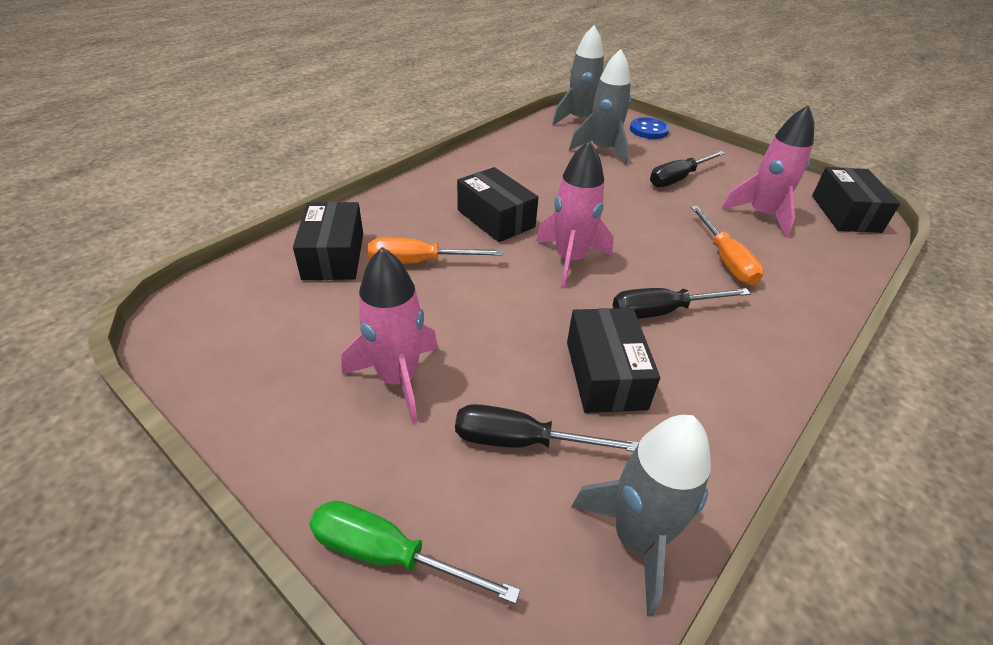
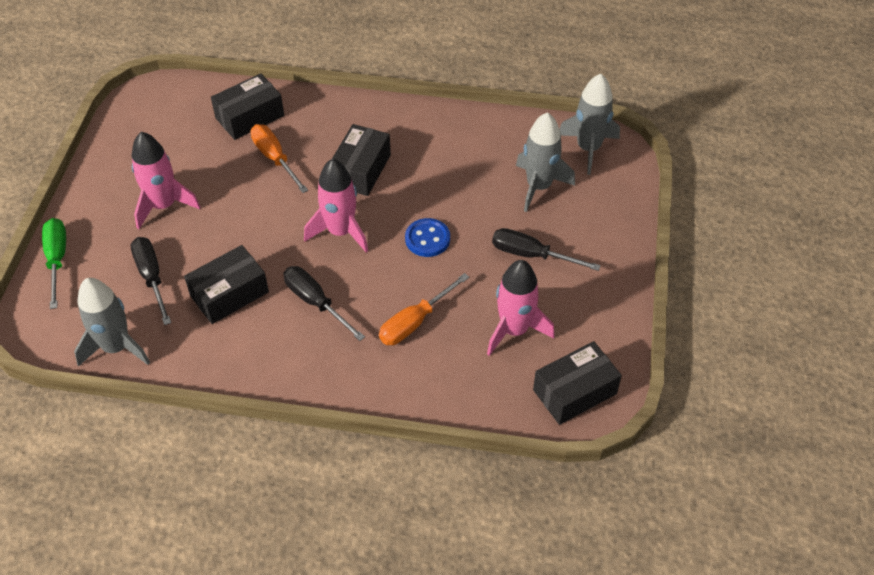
camera: 60 degrees right, 10 degrees up
(648, 130) = (618, 203): blue button -> blue button (427, 239)

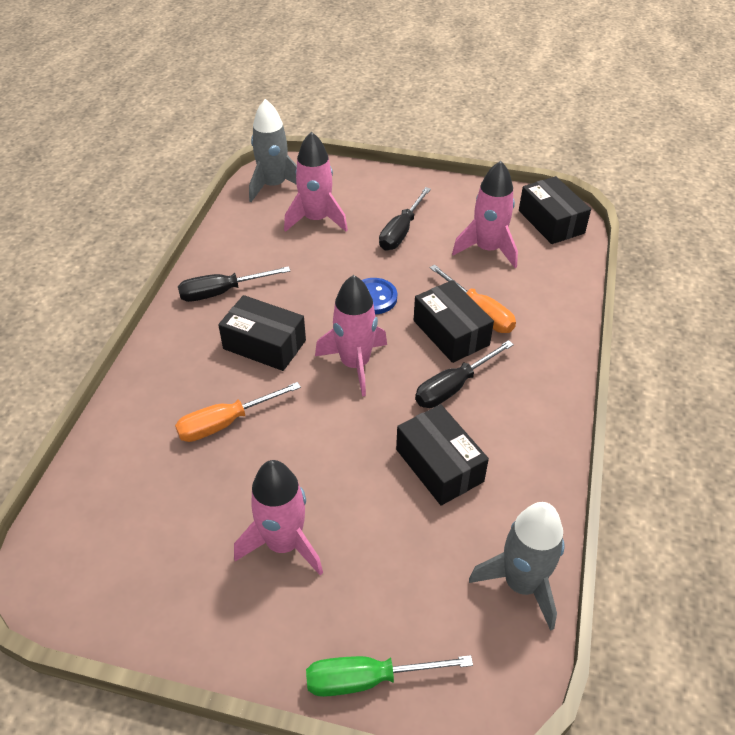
camera: 85 degrees left, 5 degrees down
(152, 277) = (409, 550): black screwdriver -> black screwdriver (222, 292)
(250, 117) = (141, 450): black box -> black box (451, 333)
(539, 186) = (316, 219): grey rocket -> pink rocket

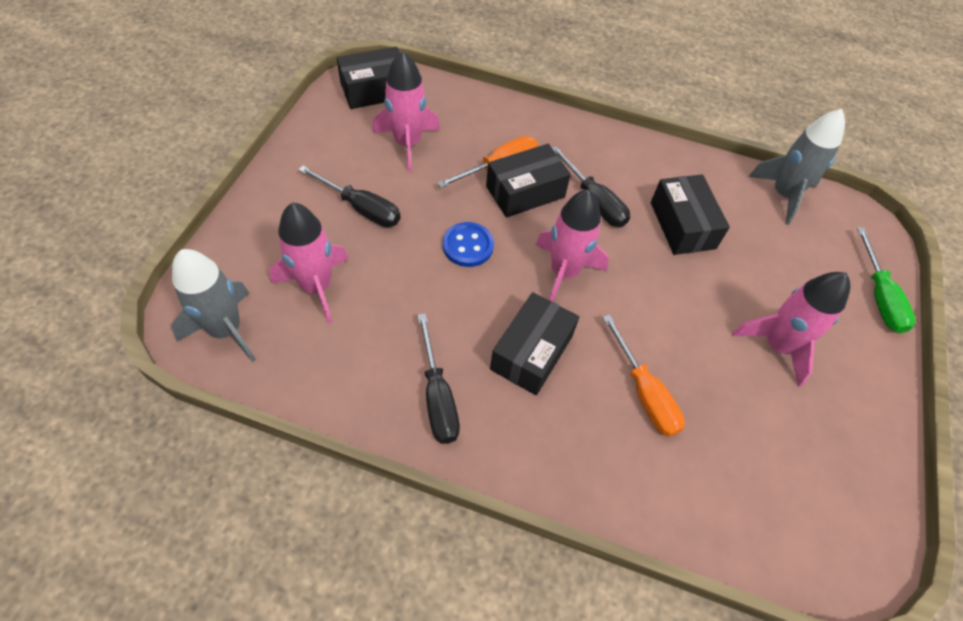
camera: 90 degrees left, 10 degrees up
(439, 465) = (682, 225): black box -> black box turned 75 degrees counterclockwise

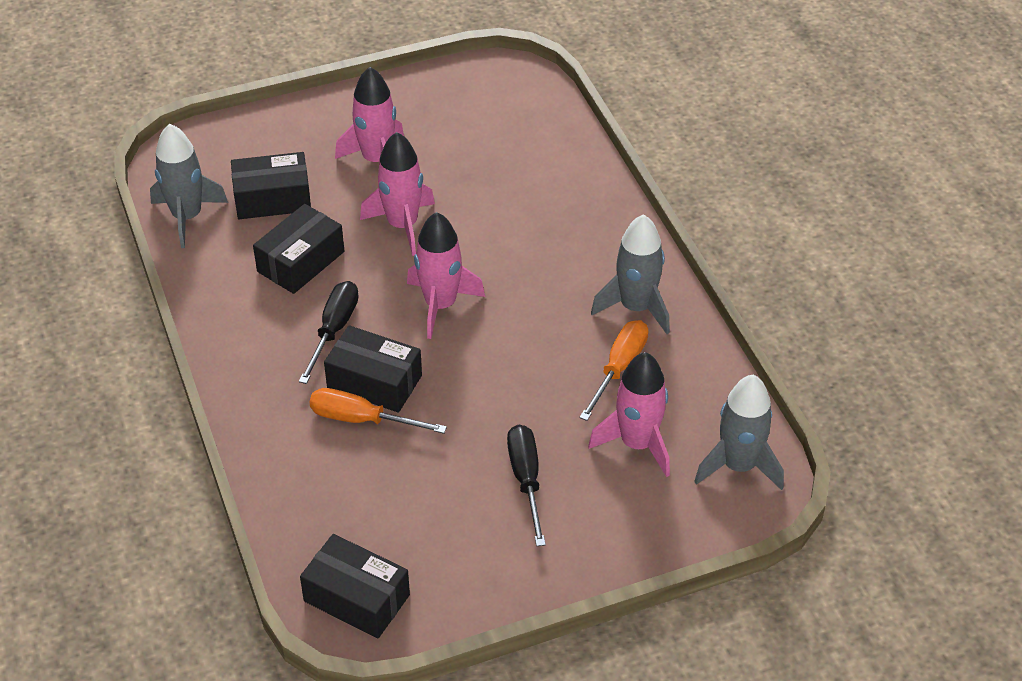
camera: 125 degrees left, 10 degrees down
(407, 143) = (407, 509): pink rocket -> pink rocket (402, 225)
(437, 396) = (636, 307): black screwdriver -> grey rocket
(468, 246) = (483, 379): blue button -> none
(531, 352) = (539, 281): black box -> black box (273, 199)
(644, 392) = (502, 207): orange screwdriver -> orange screwdriver (619, 368)
(879, 296) = (259, 126): green screwdriver -> none

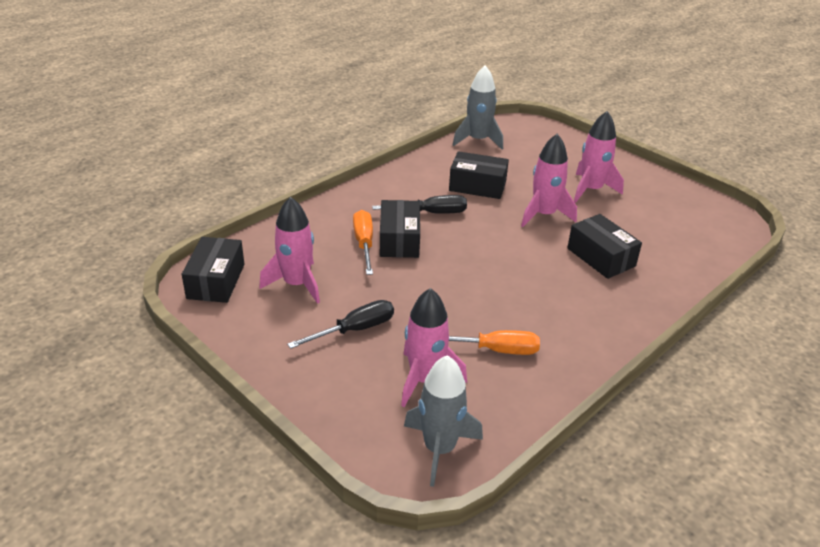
camera: 65 degrees right, 10 degrees down
(273, 199) = (519, 163): black box -> black box (601, 257)
(440, 305) = (487, 249): pink rocket -> pink rocket (297, 284)
(636, 307) = (564, 343): grey rocket -> none

